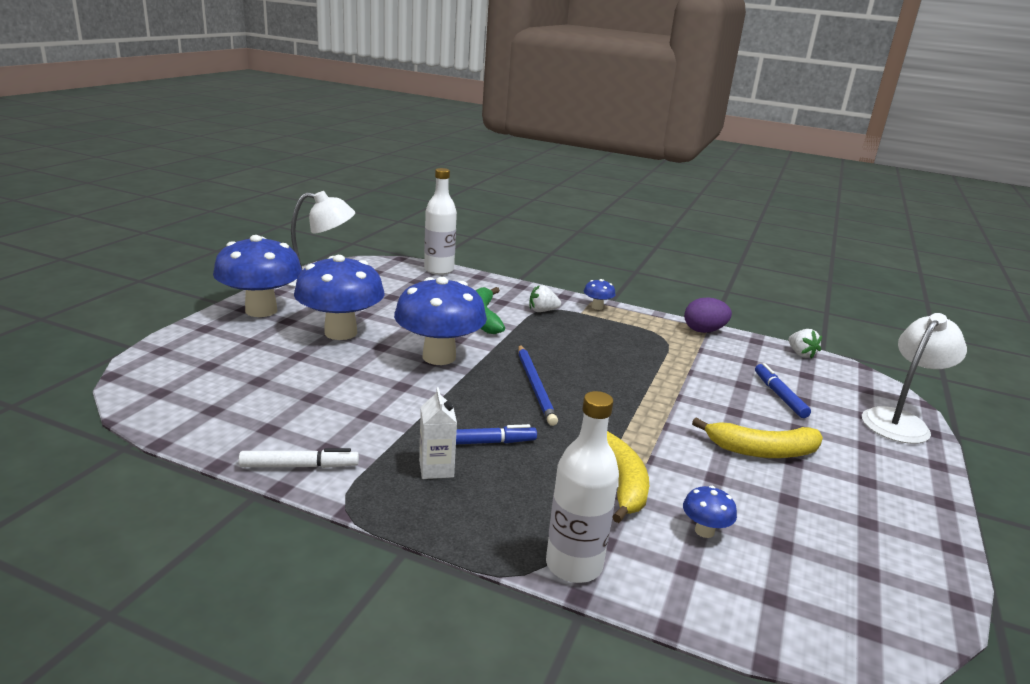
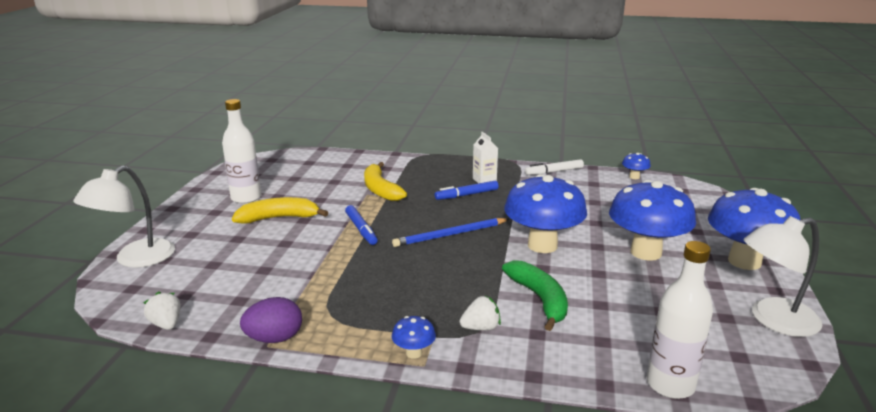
camera: 170 degrees right, 0 degrees up
(535, 386) = (450, 235): blue pencil -> blue pencil turned 90 degrees counterclockwise
(574, 565) = (400, 160): white bottle -> white bottle (246, 198)
(704, 531) = (334, 177): blue mushroom -> blue mushroom (634, 177)
(779, 395) = (234, 264): blue marker -> blue marker (361, 229)

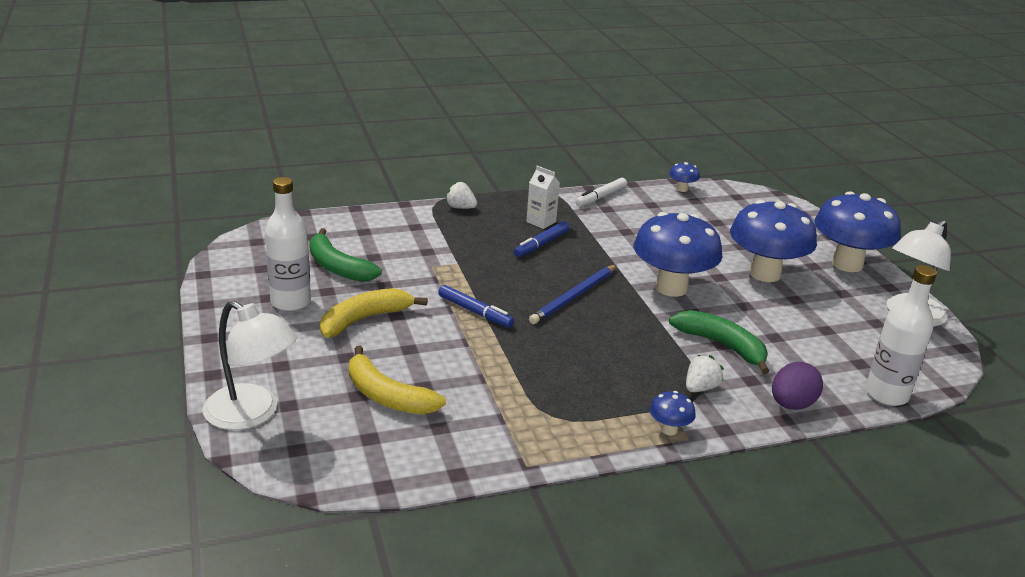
camera: 30 degrees left, 5 degrees up
(135, 259) = (252, 414): white lamp -> white lamp turned 60 degrees counterclockwise
(166, 324) = (393, 476): white strawberry -> white strawberry (460, 208)
(274, 338) = (526, 456): purple egg -> purple egg (791, 405)
(302, 183) = (337, 267): none -> green banana
(380, 189) = (440, 257): yellow banana -> yellow banana (387, 396)

